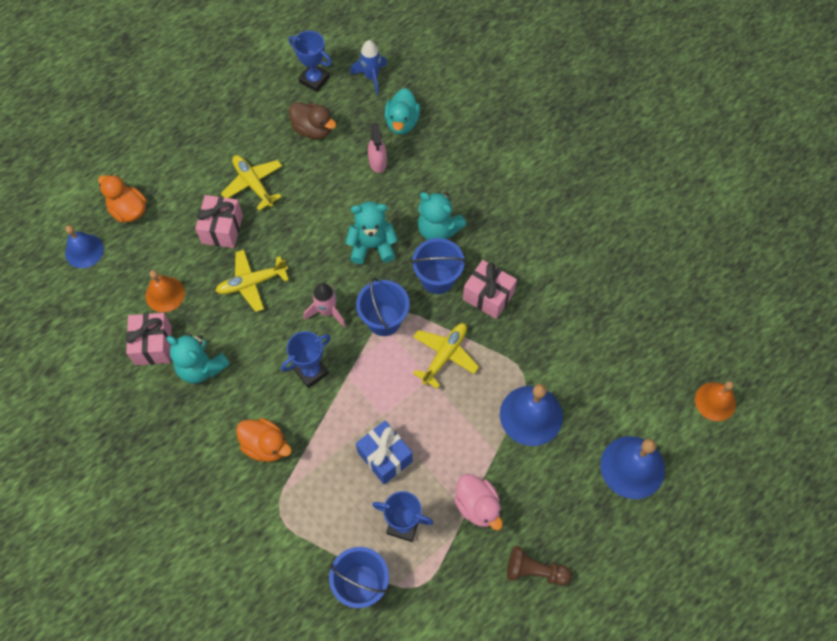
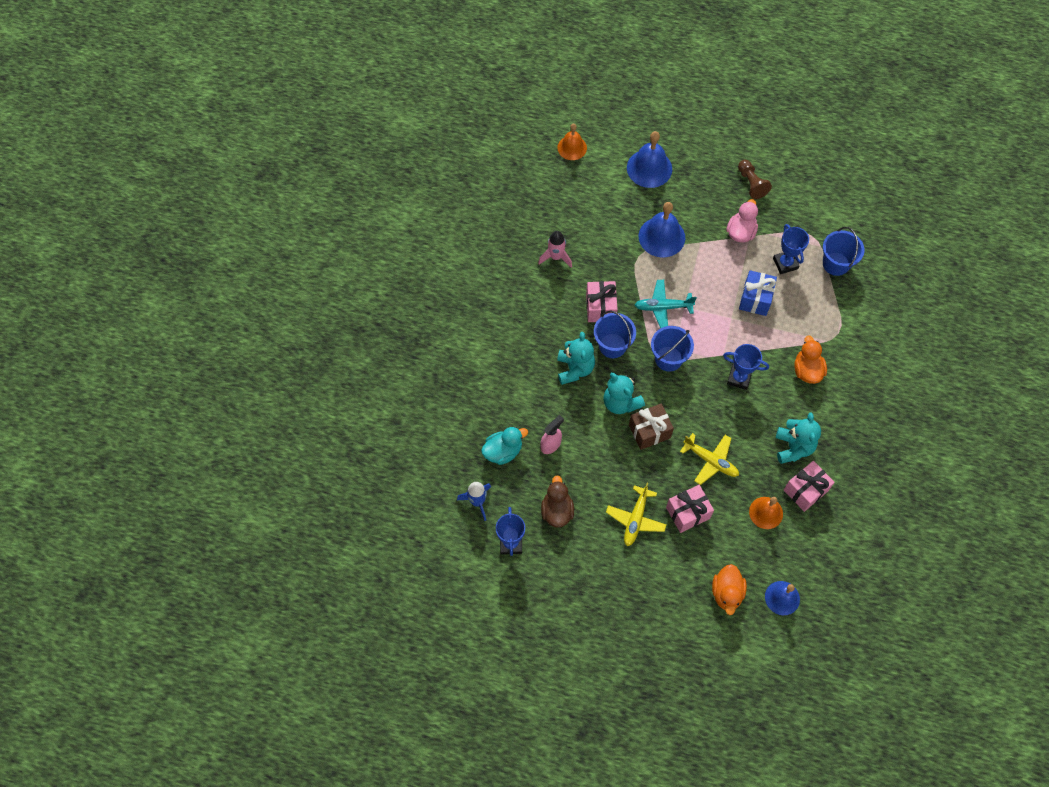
camera: 125 degrees left, 0 degrees up
(323, 251) = (649, 431): none -> brown gift
(327, 312) = (691, 397): pink rocket -> pink rocket (556, 257)
(445, 355) = (662, 307): yellow plane -> turquoise plane

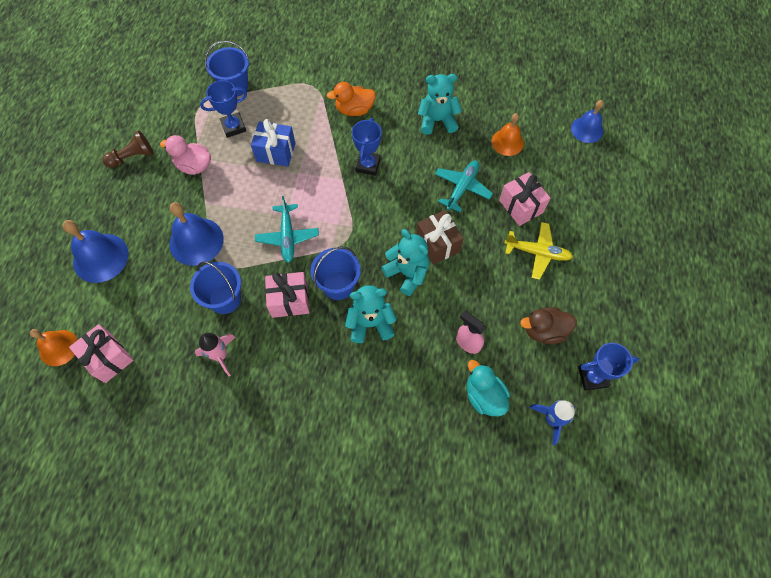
camera: 95 degrees left, 0 degrees up
(620, 402) = (407, 273): turquoise teddy bear -> turquoise teddy bear turned 90 degrees counterclockwise
(668, 358) = (350, 229): blue bucket -> blue bucket (225, 299)
(711, 461) = (462, 188): yellow plane -> turquoise plane
(727, 593) = (594, 172): orange duck -> none
(805, 490) = (479, 112): pink gift -> pink gift (108, 358)

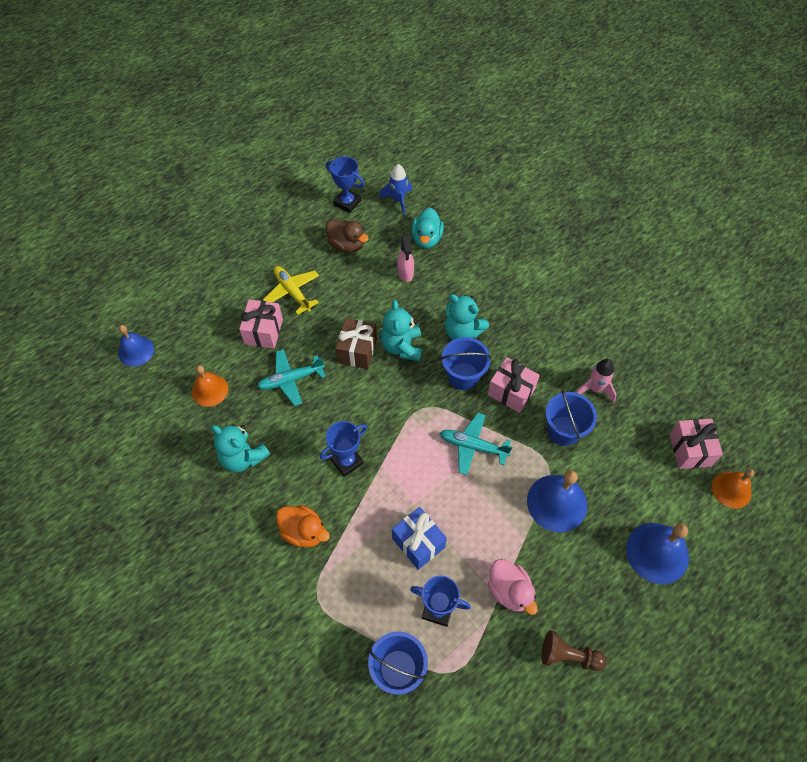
camera: 140 degrees left, 5 degrees down
(287, 237) = (472, 446): turquoise plane -> turquoise plane turned 105 degrees counterclockwise

